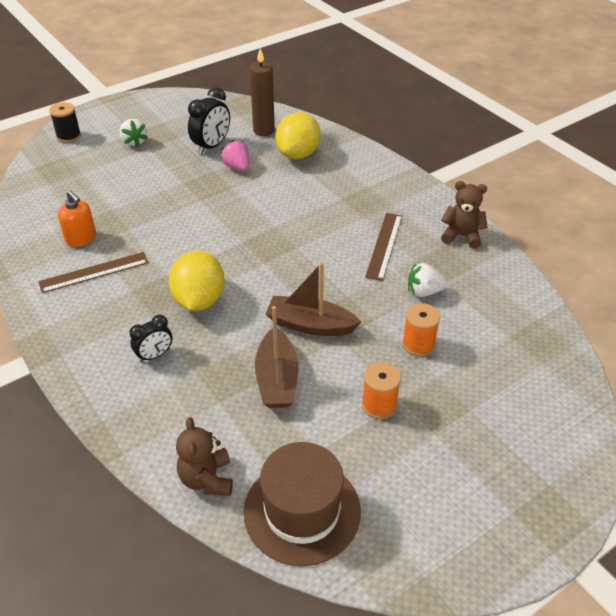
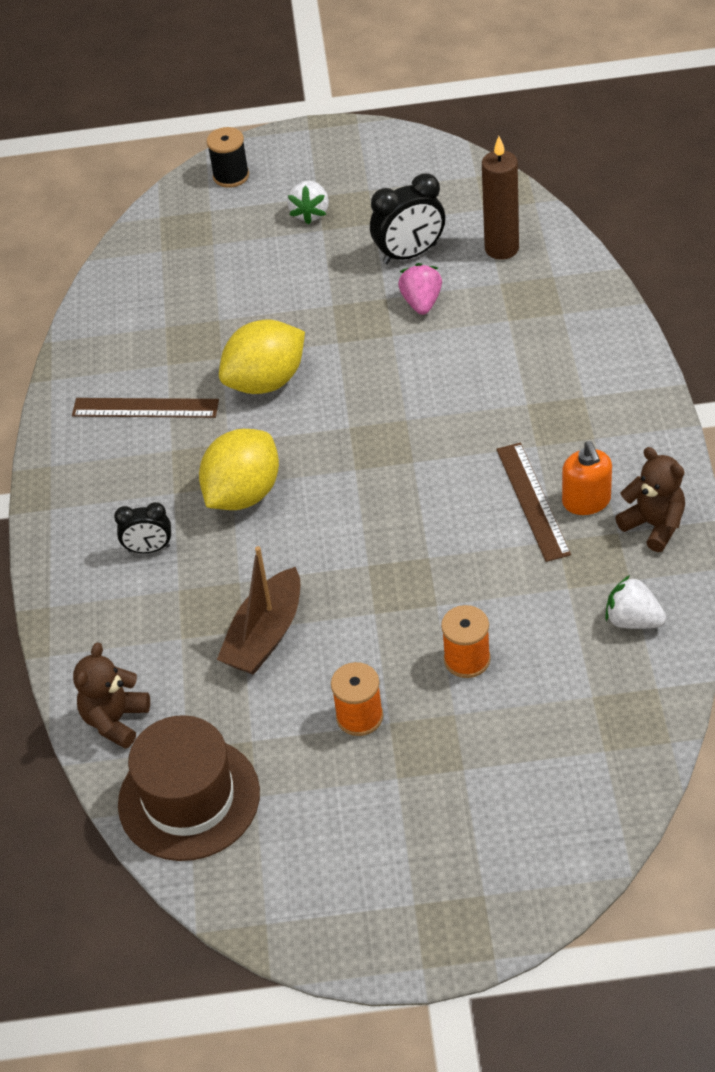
camera: 35 degrees right, 5 degrees up
(81, 238) = (157, 351): orange soap dispenser -> orange soap dispenser (586, 501)
(298, 154) = (522, 307): yellow lemon -> yellow lemon (266, 381)
(310, 325) = (353, 580): brown boat -> none
(384, 245) = (532, 501): brown ruler -> brown ruler turned 60 degrees counterclockwise
(424, 292) = (533, 590): white strawberry -> white strawberry (633, 620)

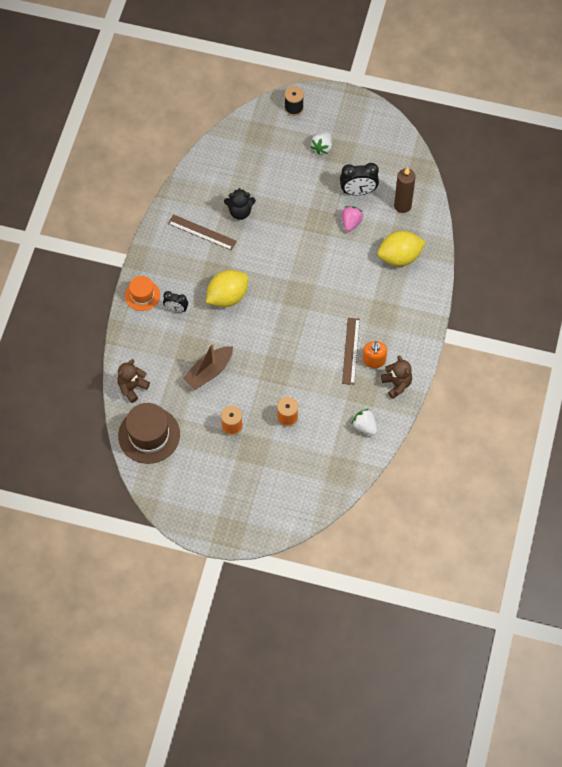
camera: 15 degrees right, 15 degrees up
(69, 549) = (142, 295): none -> orange hat
(204, 353) = (240, 212): none -> black teddy bear
(266, 381) = (261, 239): yellow lemon -> yellow lemon (399, 257)

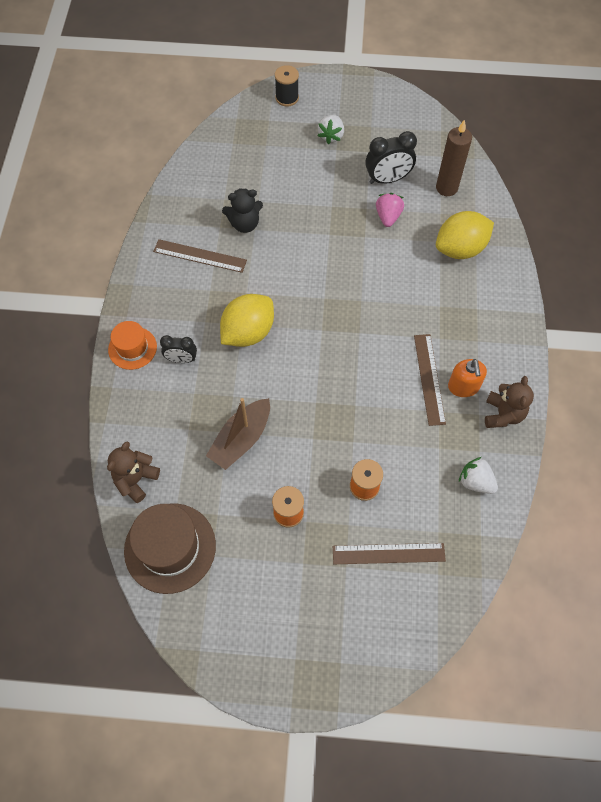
camera: 10 degrees left, 0 degrees up
(293, 462) = (388, 553): none -> brown ruler
(396, 384) = (503, 414): brown teddy bear -> brown teddy bear turned 45 degrees clockwise

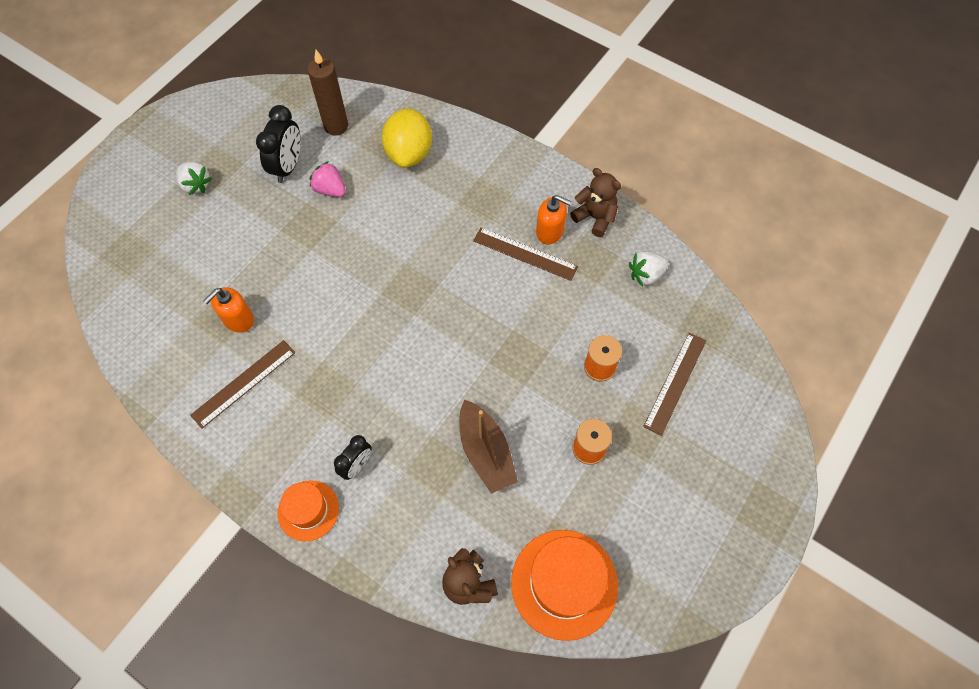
camera: 60 degrees left, 0 degrees up
(170, 547) = (564, 583): brown hat -> orange hat
(244, 224) = (238, 319): black teddy bear -> orange soap dispenser
(248, 332) = (370, 383): yellow lemon -> none
(287, 98) = (113, 198): black spool -> none

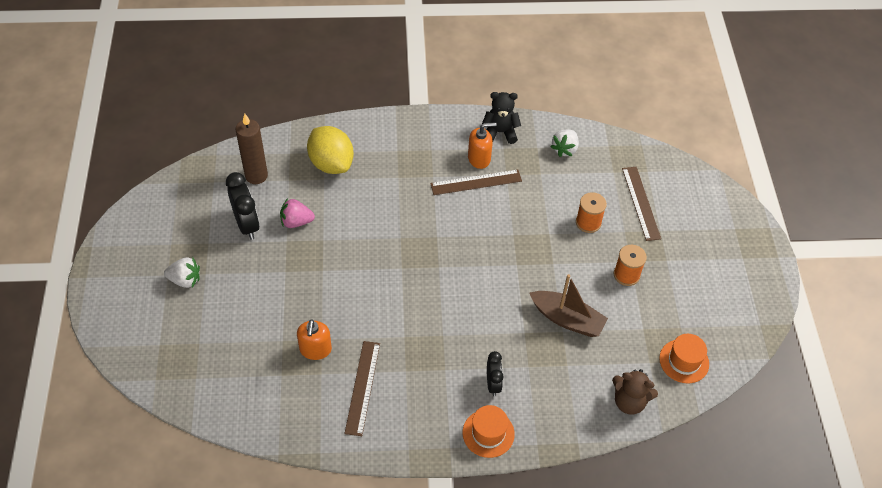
camera: 40 degrees left, 10 degrees down
(564, 583) = (684, 361): orange hat -> orange hat, size x0.60
(595, 217) = (500, 132): brown teddy bear -> black teddy bear

